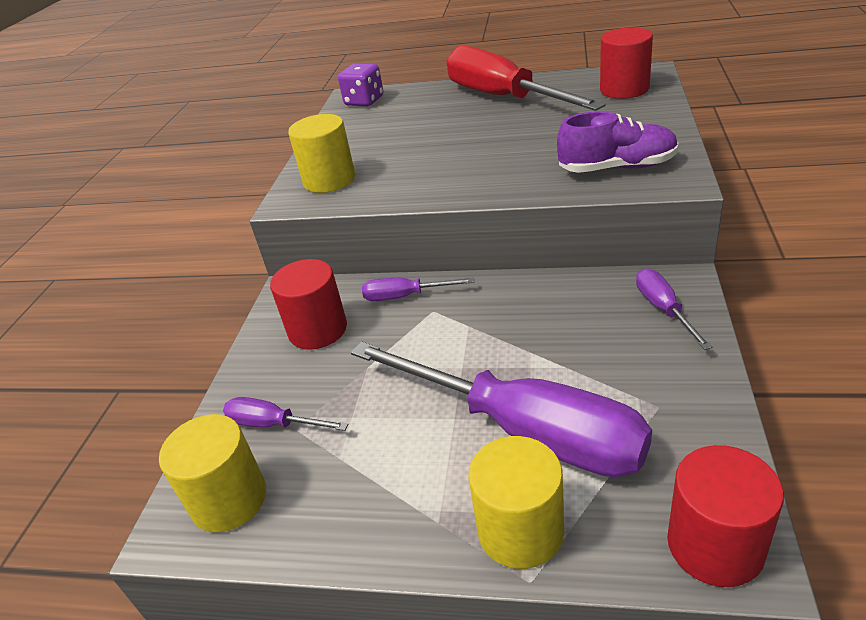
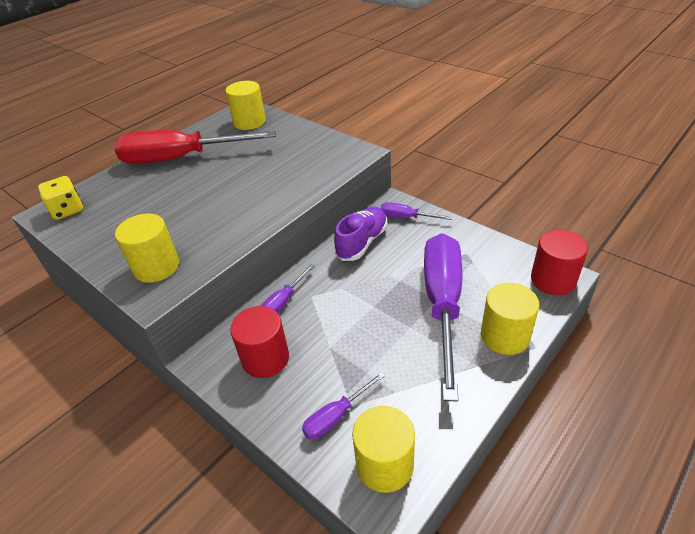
camera: 60 degrees left, 5 degrees up
(364, 101) = (67, 210): purple dice -> yellow dice
(523, 430) = (442, 304): purple screwdriver -> purple screwdriver turned 60 degrees counterclockwise
(617, 168) = (323, 161): purple shoe -> purple shoe (362, 242)
(624, 89) = (249, 122): red cylinder -> yellow cylinder

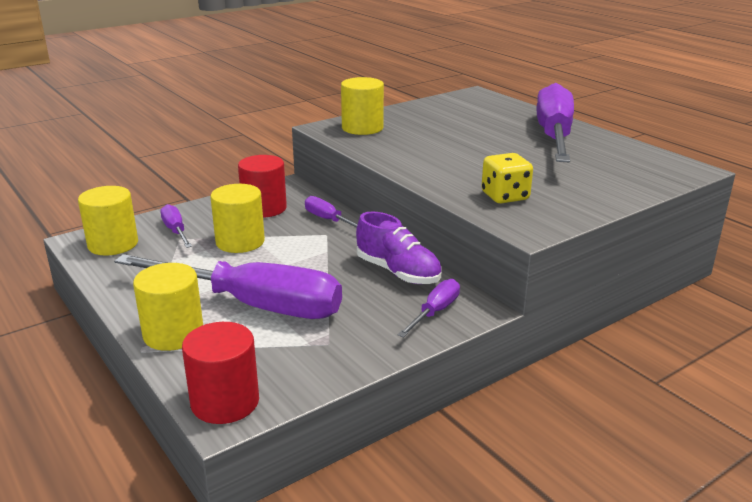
camera: 100 degrees right, 15 degrees down
(67, 210) = (474, 99): yellow dice -> yellow dice (505, 196)
(181, 158) = (554, 136): red screwdriver -> purple screwdriver
(249, 122) = (643, 170): yellow cylinder -> yellow cylinder (240, 242)

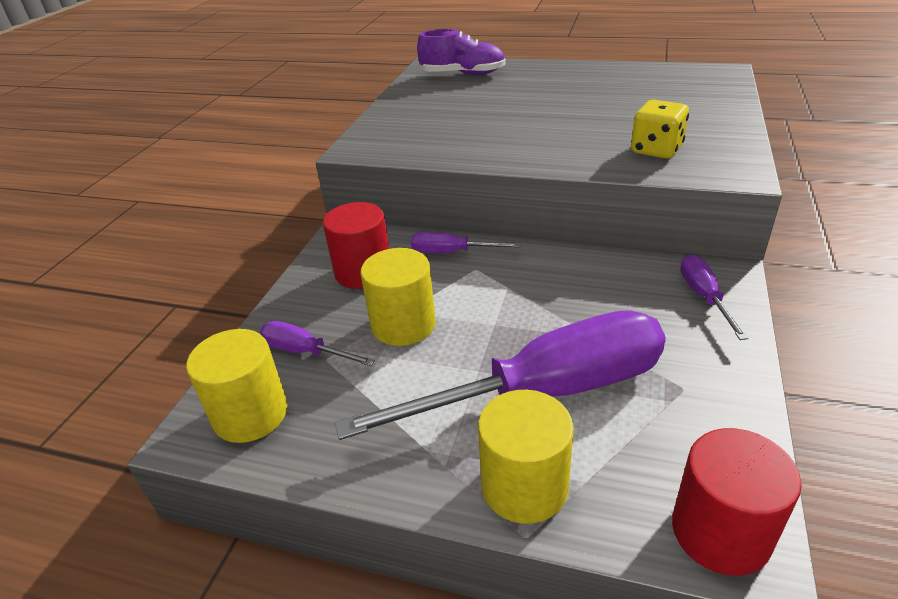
camera: 35 degrees left, 10 degrees up
(362, 128) = (397, 134): yellow cylinder -> none
(398, 272) = (607, 274): purple shoe -> purple shoe (462, 74)
(554, 136) = (576, 80): purple screwdriver -> none

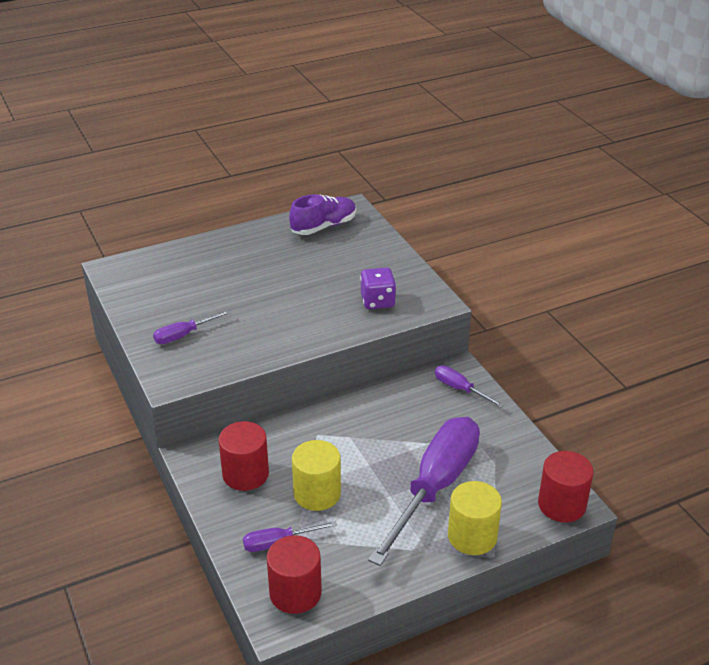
camera: 45 degrees left, 0 degrees up
(250, 414) = (295, 593): yellow cylinder -> red cylinder
(452, 252) = (288, 430): purple screwdriver -> purple screwdriver (184, 335)
(462, 74) = (156, 273): purple shoe -> purple shoe (323, 226)
(656, 150) = (377, 301): yellow dice -> purple dice

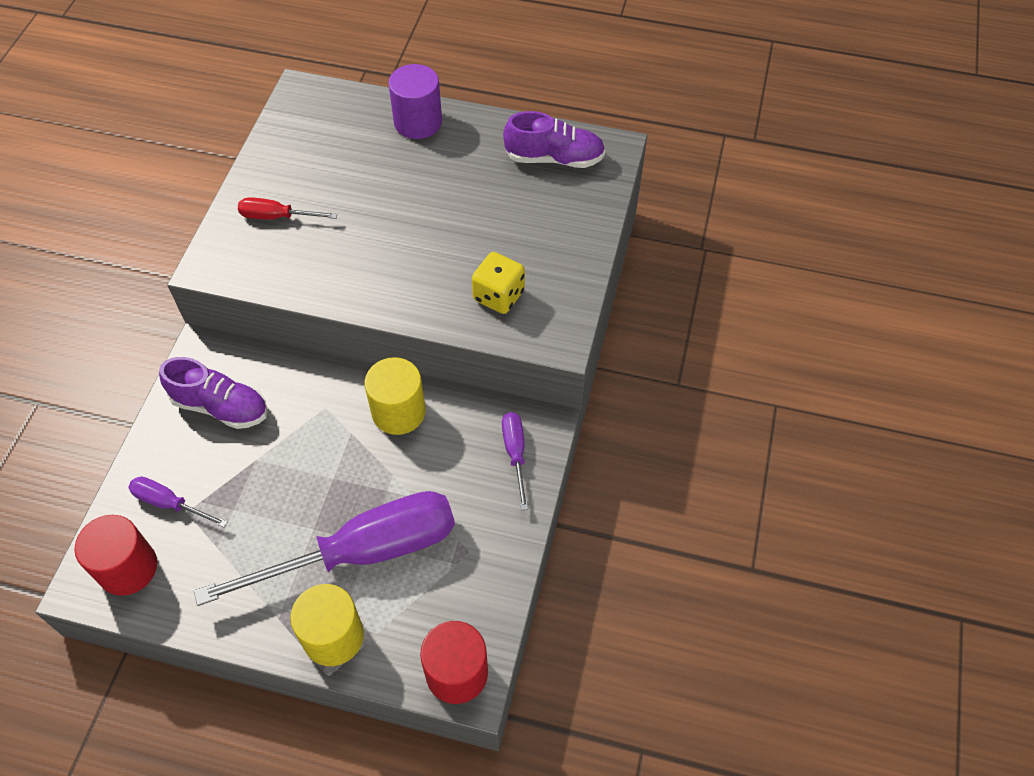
camera: 40 degrees right, 20 degrees up
(184, 335) = (277, 217): purple screwdriver -> red screwdriver
(214, 248) = (418, 122): none -> purple cylinder
(245, 474) = (220, 406): red cylinder -> purple shoe
(317, 493) = (255, 475): yellow cylinder -> yellow cylinder (398, 412)
(377, 301) = (498, 296): purple dice -> yellow dice

